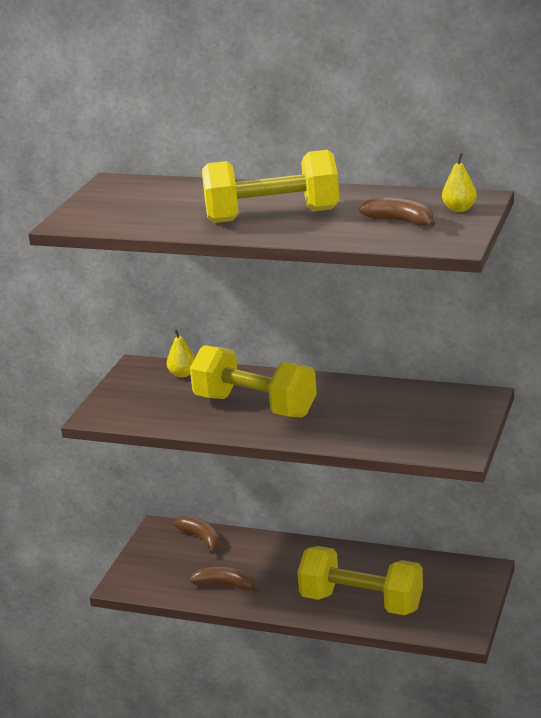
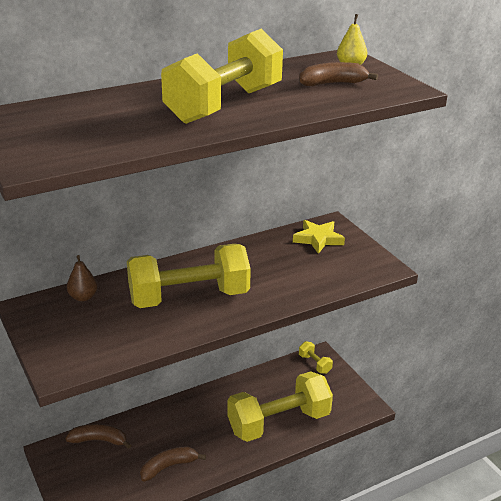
camera: 50 degrees left, 5 degrees up
(182, 374) = (83, 297): yellow pear -> brown pear
(444, 404) = (318, 239): none -> yellow star
(469, 574) = (314, 364): none -> yellow dumbbell

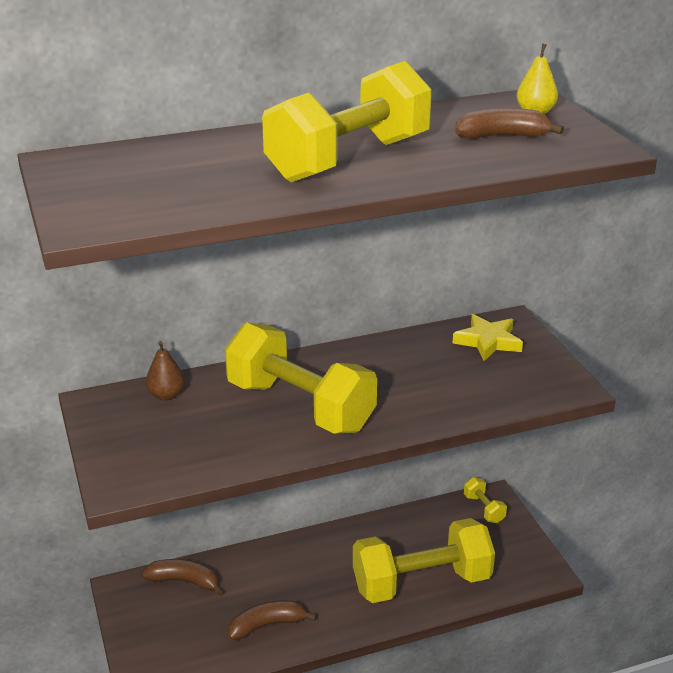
camera: 10 degrees right, 0 degrees up
(189, 297) = (300, 406): yellow dumbbell -> yellow dumbbell turned 45 degrees clockwise

